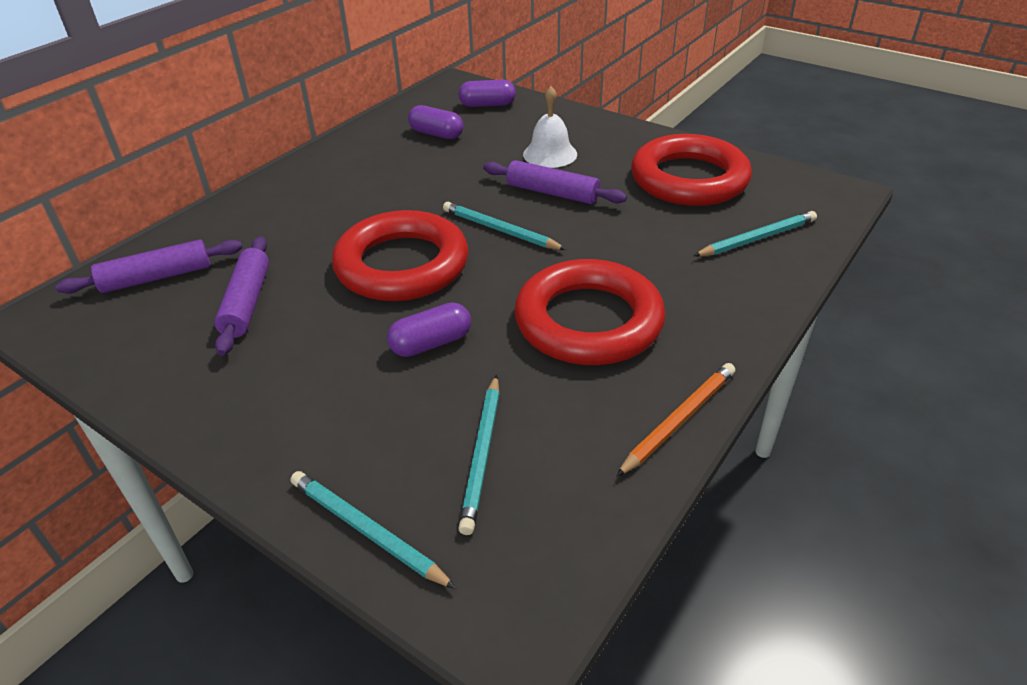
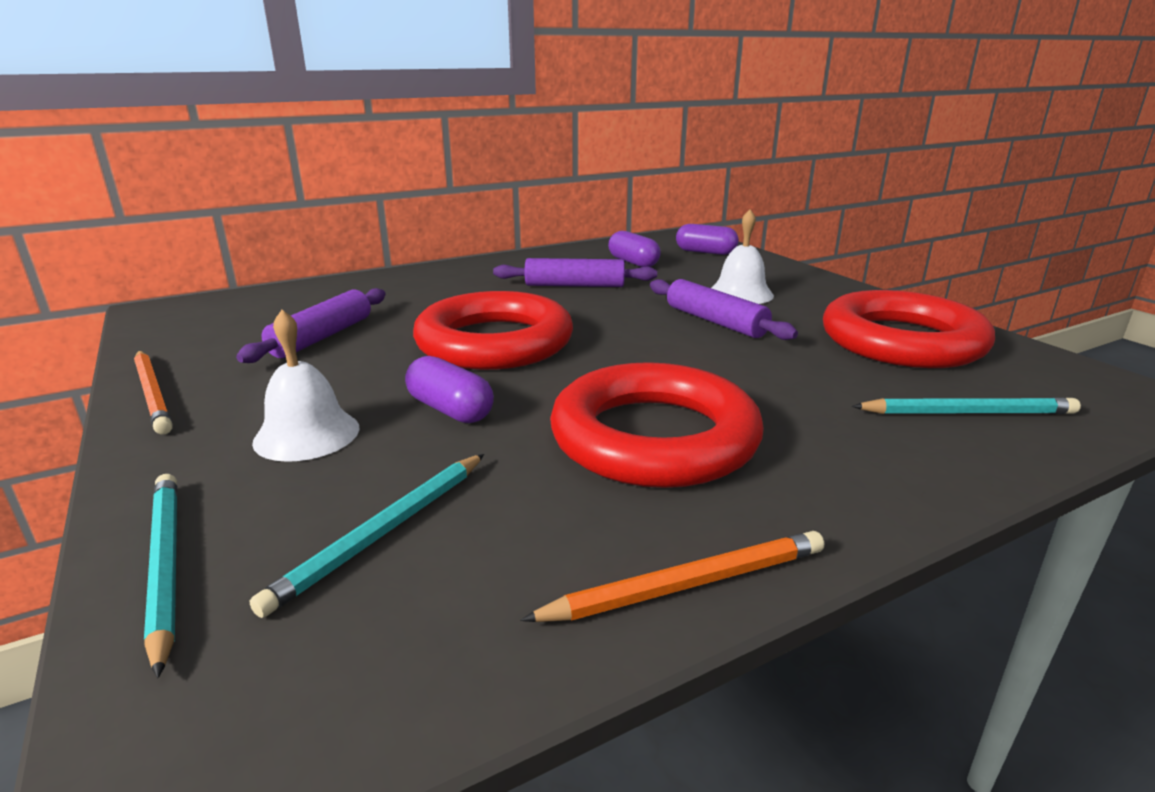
camera: 25 degrees right, 15 degrees down
(156, 277) = (276, 305): purple rolling pin -> purple rolling pin (574, 285)
(168, 409) = (152, 394): none -> orange pencil
(346, 401) = (307, 434): none -> white bell
(431, 343) = (450, 410): purple capsule -> purple capsule turned 45 degrees clockwise
(500, 230) = (627, 338): turquoise pencil -> none

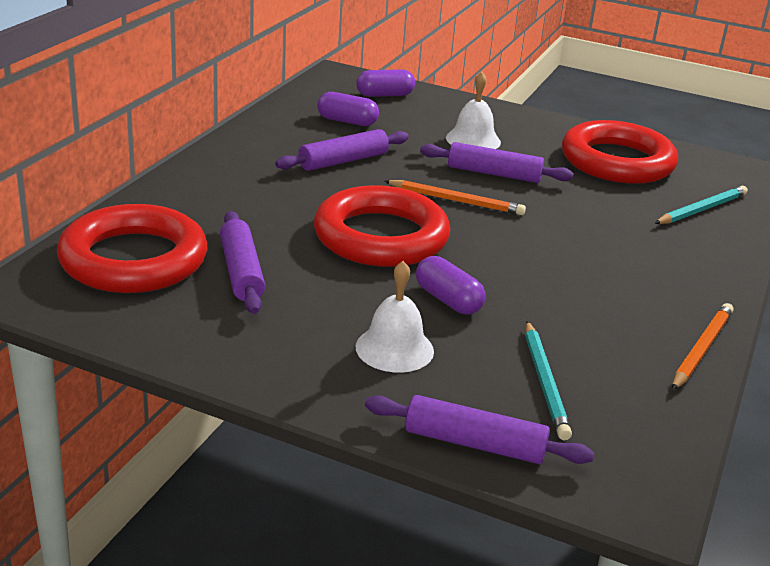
camera: 40 degrees left, 5 degrees up
(152, 394) = (219, 362): orange pencil -> orange pencil (456, 201)
(166, 565) = (474, 443): turquoise pencil -> purple rolling pin
(450, 410) = (448, 300): purple capsule -> purple capsule turned 45 degrees clockwise
(654, 437) = (584, 278): red ring -> red ring (134, 259)

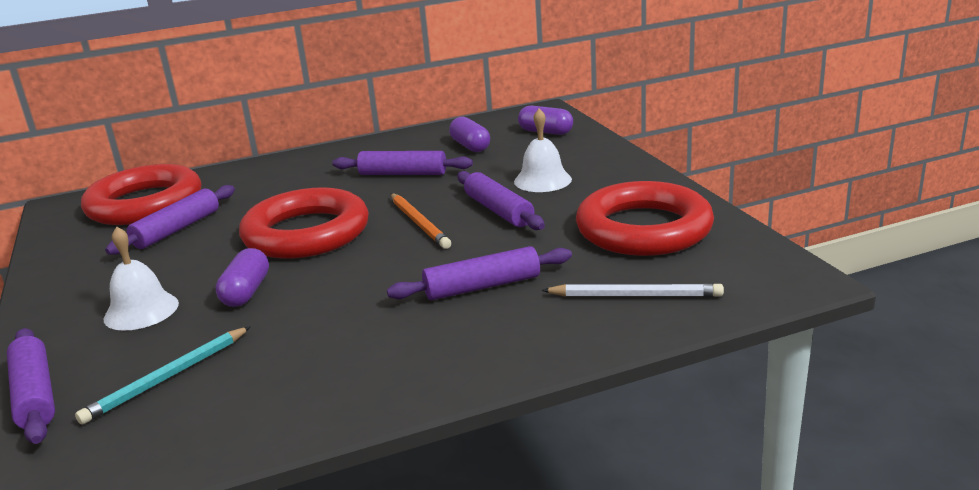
camera: 50 degrees right, 5 degrees down
(605, 234) = (482, 286): none -> purple rolling pin
(701, 209) = (635, 296): turquoise pencil -> white pencil
(701, 349) = (336, 413): orange pencil -> none

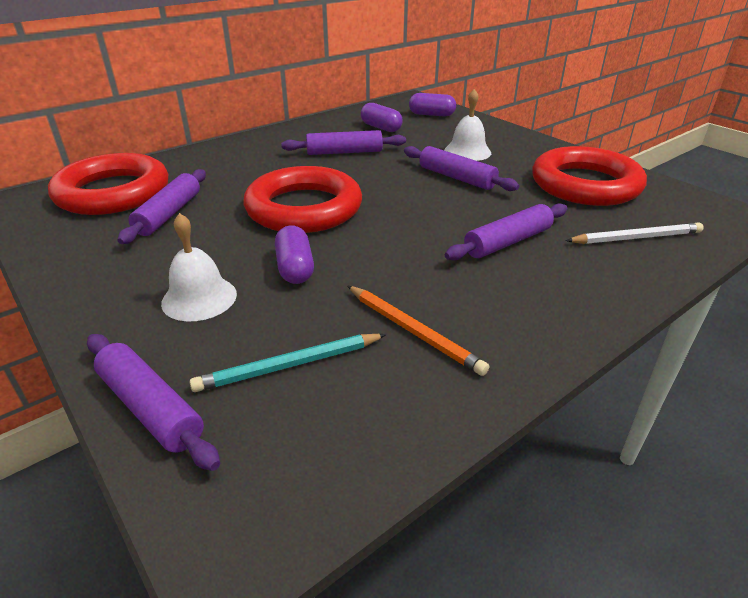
camera: 20 degrees left, 10 degrees up
(168, 377) = (290, 365): turquoise pencil -> turquoise pencil turned 45 degrees clockwise
(419, 223) = (399, 192): orange pencil -> orange pencil (413, 331)

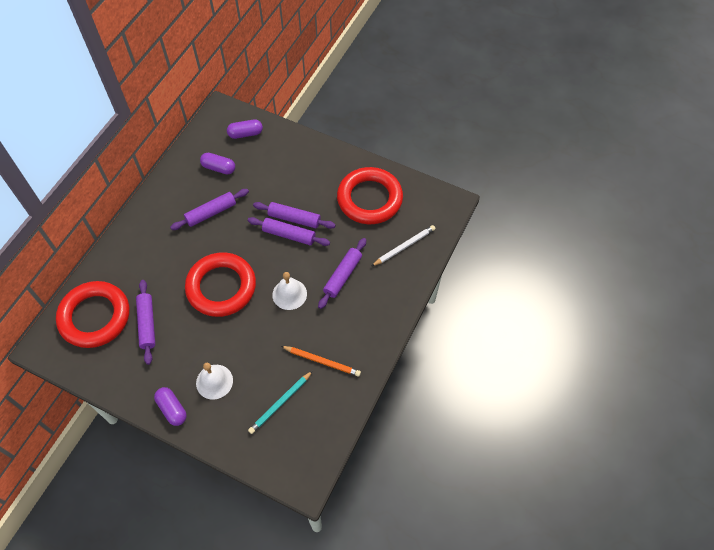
camera: 25 degrees left, 25 degrees up
(150, 407) = (239, 447): purple rolling pin -> purple rolling pin (289, 235)
(295, 268) = (247, 341): purple capsule -> purple capsule (172, 409)
(467, 151) = (289, 182): white bell -> white bell (289, 294)

